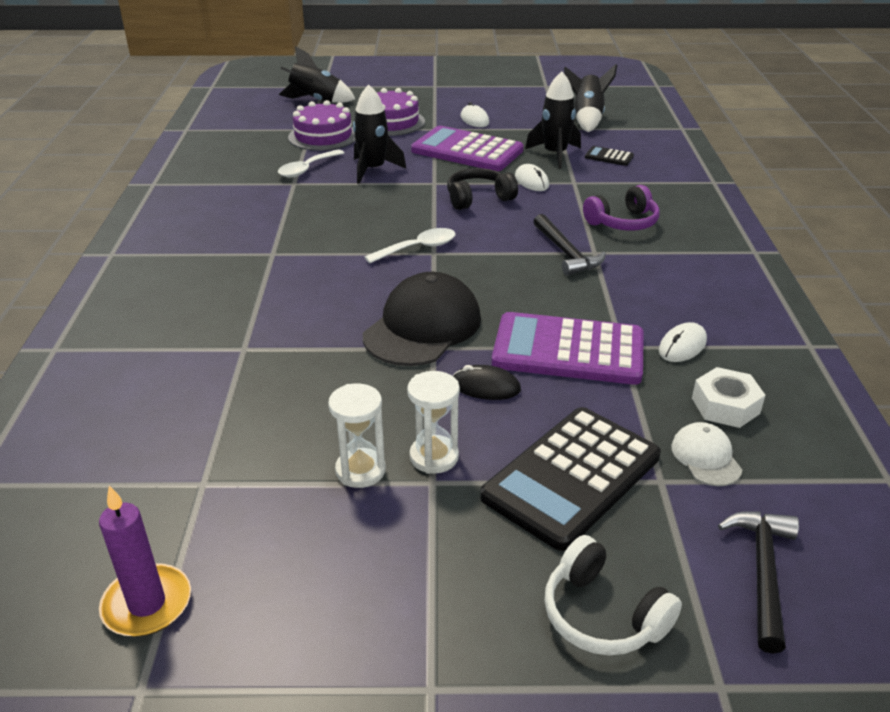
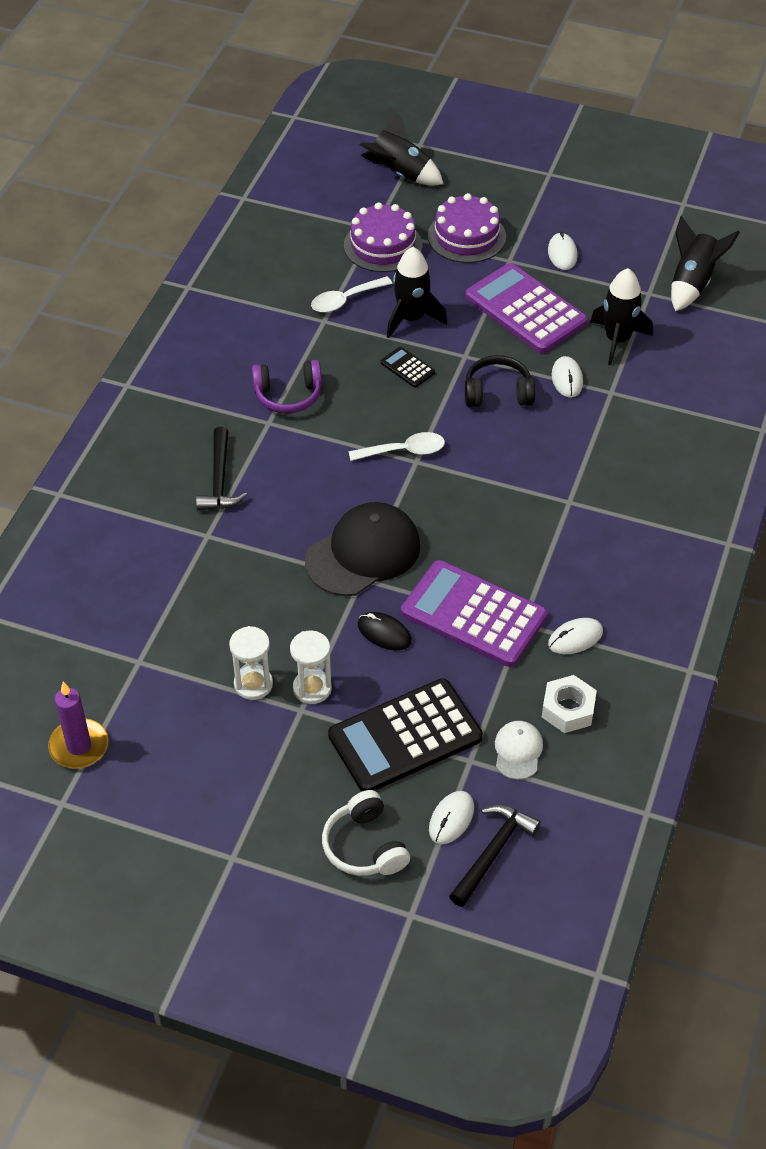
camera: 20 degrees right, 15 degrees up
(566, 253) = (541, 495): black hammer -> black hammer (220, 480)
(609, 157) = (675, 359): black calculator -> black calculator (407, 368)
(623, 222) = (623, 467): purple headphones -> purple headphones (288, 395)
(686, 549) = (451, 819): none -> white mouse

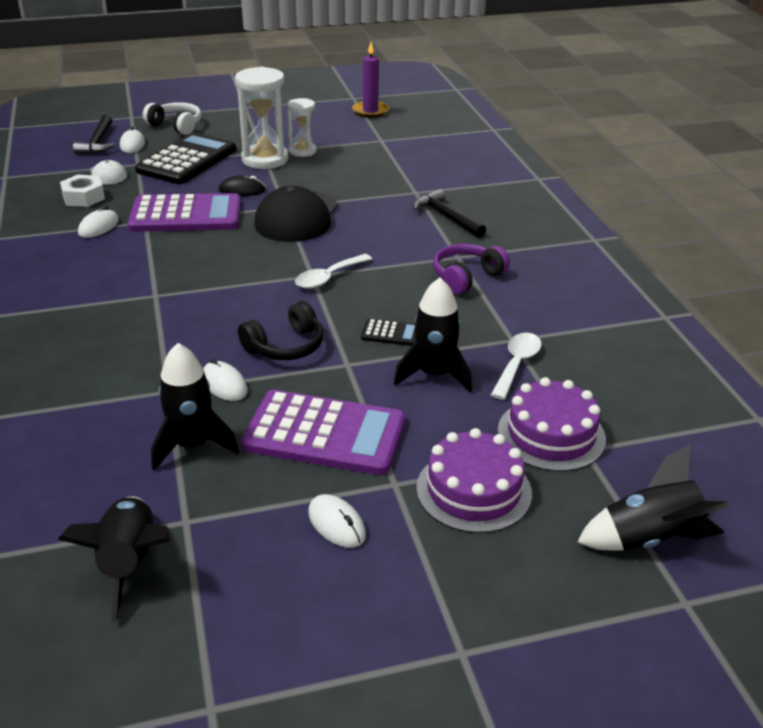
camera: 145 degrees right, 15 degrees down
(312, 688) = (265, 159): white hourglass -> white hourglass, size x1.68

